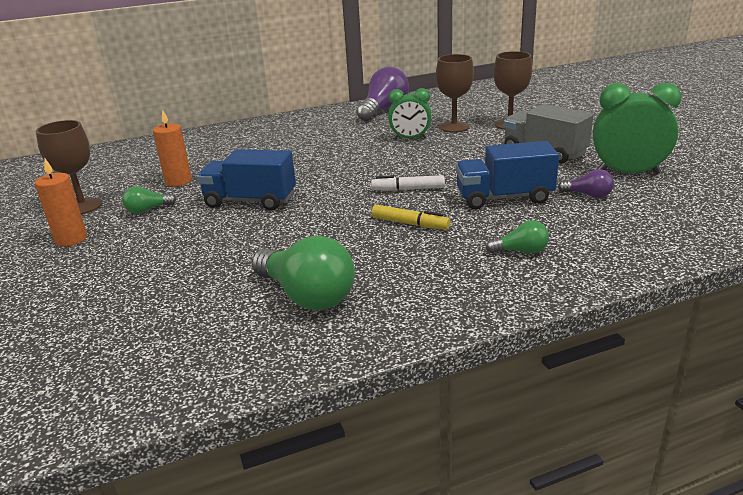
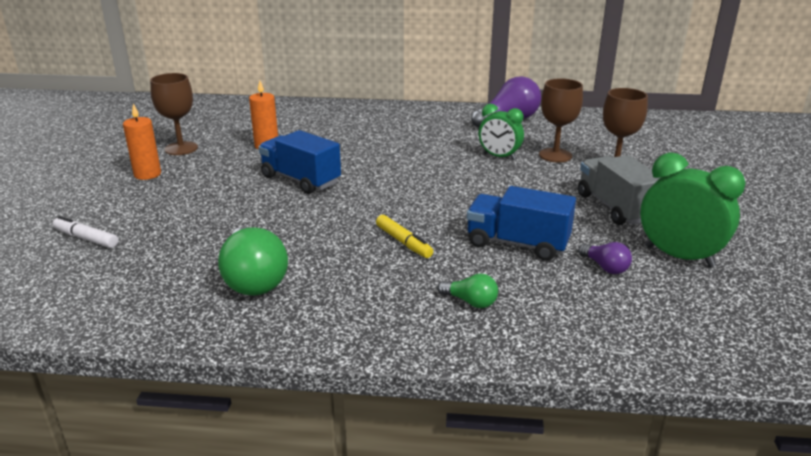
camera: 25 degrees right, 0 degrees up
(148, 210) = (220, 165): green light bulb -> none
(408, 189) = (439, 208): white marker -> white marker (86, 238)

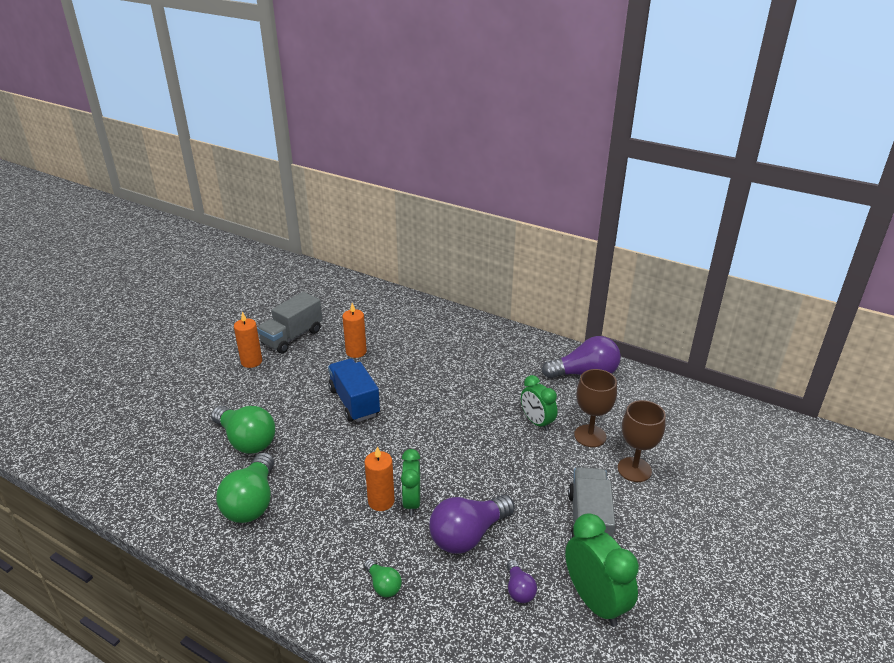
camera: 25 degrees right, 5 degrees up
(86, 238) = (174, 421): white marker -> none
(181, 148) = (292, 337): brown goblet -> grey truck
(199, 233) = (246, 440): none -> green light bulb
(403, 242) = (381, 501): yellow marker -> orange candle
(436, 235) = (411, 502): none -> green clock
(517, 244) = (468, 535): blue truck -> purple light bulb

